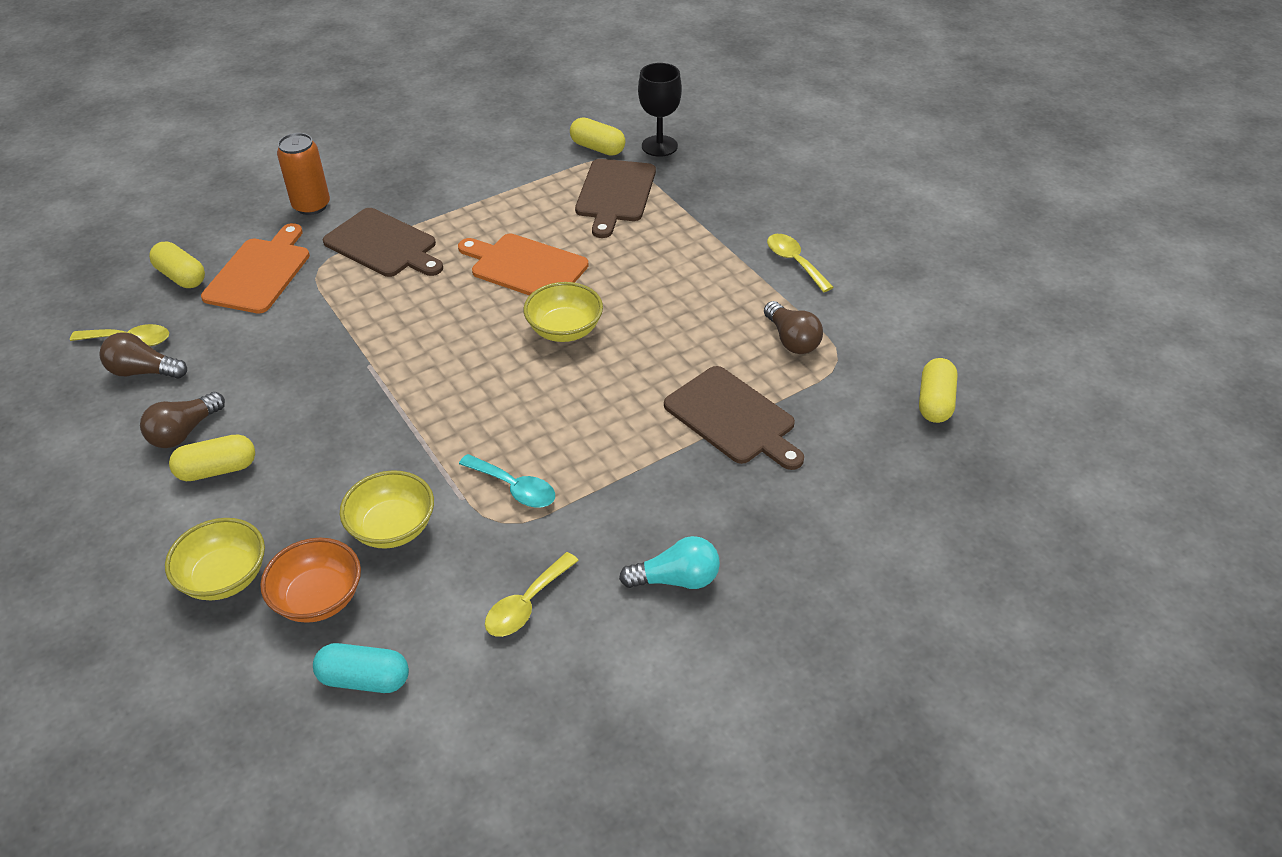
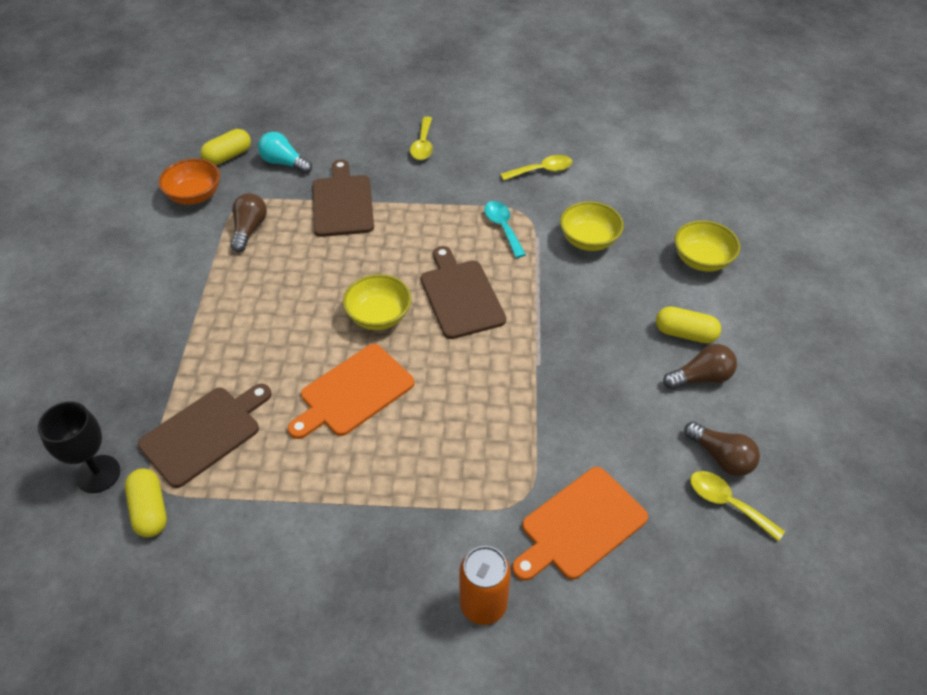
camera: 145 degrees left, 5 degrees up
(181, 276) = (658, 567): yellow capsule -> none
(318, 598) = (651, 223): orange bowl -> orange bowl (195, 195)
(364, 679) = (644, 177): turquoise capsule -> none
(383, 245) = (448, 494): brown cutting board -> brown cutting board (460, 296)
(525, 267) = (353, 392): orange cutting board -> orange cutting board turned 75 degrees clockwise
(676, 579) = (459, 147): turquoise light bulb -> turquoise light bulb (284, 163)
(794, 262) = (169, 282): yellow spoon -> yellow spoon (423, 145)

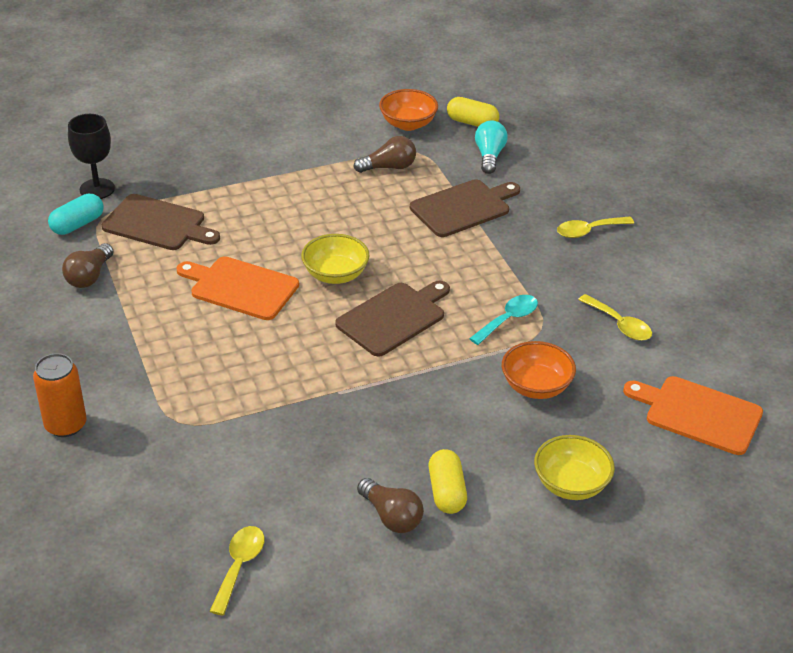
camera: 65 degrees right, 10 degrees down
(150, 510) = (77, 224): yellow capsule -> turquoise capsule
(580, 525) = (167, 466): orange cutting board -> orange cutting board (698, 414)
(588, 240) = (536, 386): yellow bowl -> orange bowl
(721, 457) = (293, 552): brown light bulb -> brown light bulb (89, 276)

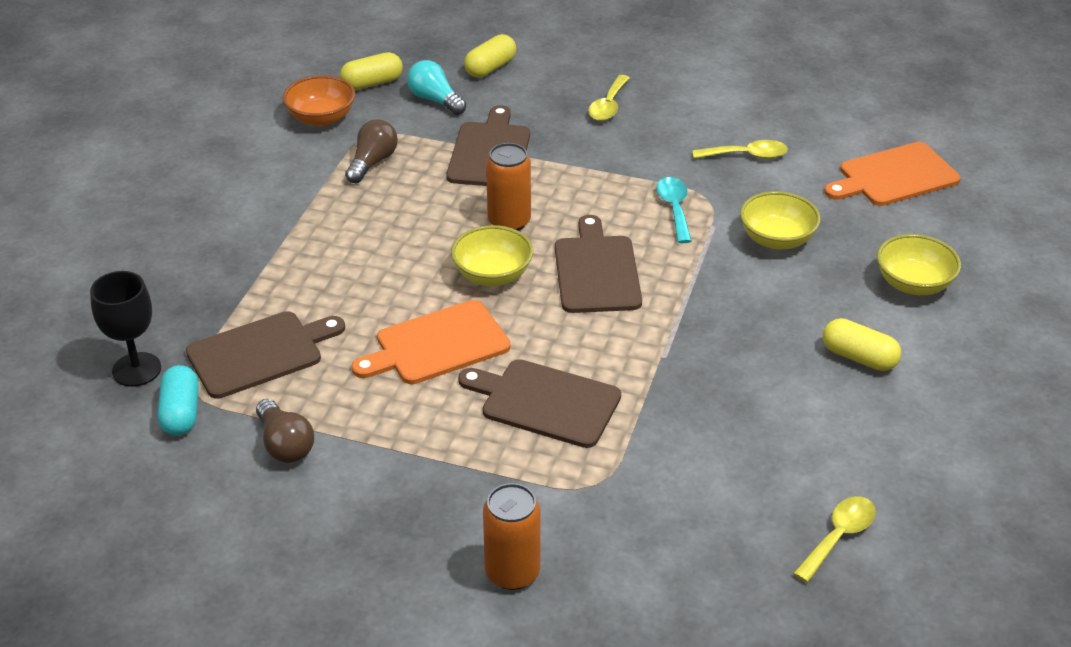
camera: 50 degrees left, 0 degrees up
(234, 361) = (545, 402): none -> brown cutting board
(239, 566) = (838, 536): yellow spoon -> yellow spoon turned 75 degrees clockwise
(391, 516) = (860, 406): brown light bulb -> none
(399, 253) = (509, 222): none -> orange can
(536, 386) = (777, 239): orange bowl -> yellow bowl
(558, 159) = (490, 68): none -> yellow capsule

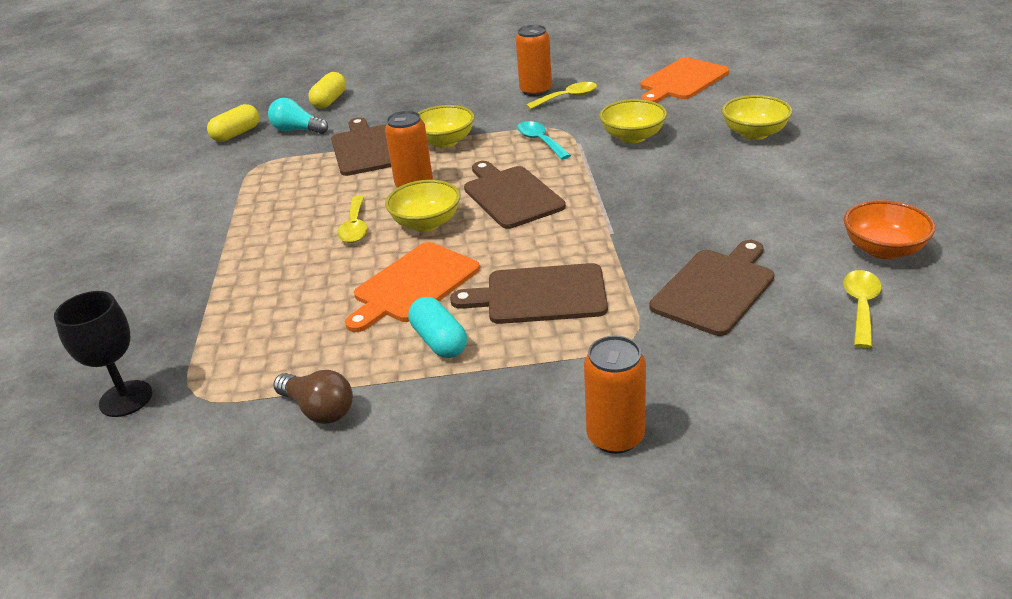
camera: 20 degrees left, 5 degrees down
(181, 413) = (193, 420): turquoise capsule -> turquoise capsule (439, 341)
(260, 353) = (248, 344): brown cutting board -> brown cutting board (715, 289)
(321, 118) = (205, 166): orange bowl -> orange bowl (883, 249)
(372, 162) = (269, 181): brown light bulb -> none
(575, 172) = (445, 142): none -> yellow bowl
(608, 106) = (440, 98): yellow spoon -> yellow spoon (355, 227)
(719, 132) = (536, 91): none -> orange can
(859, 357) = (759, 187): yellow capsule -> none

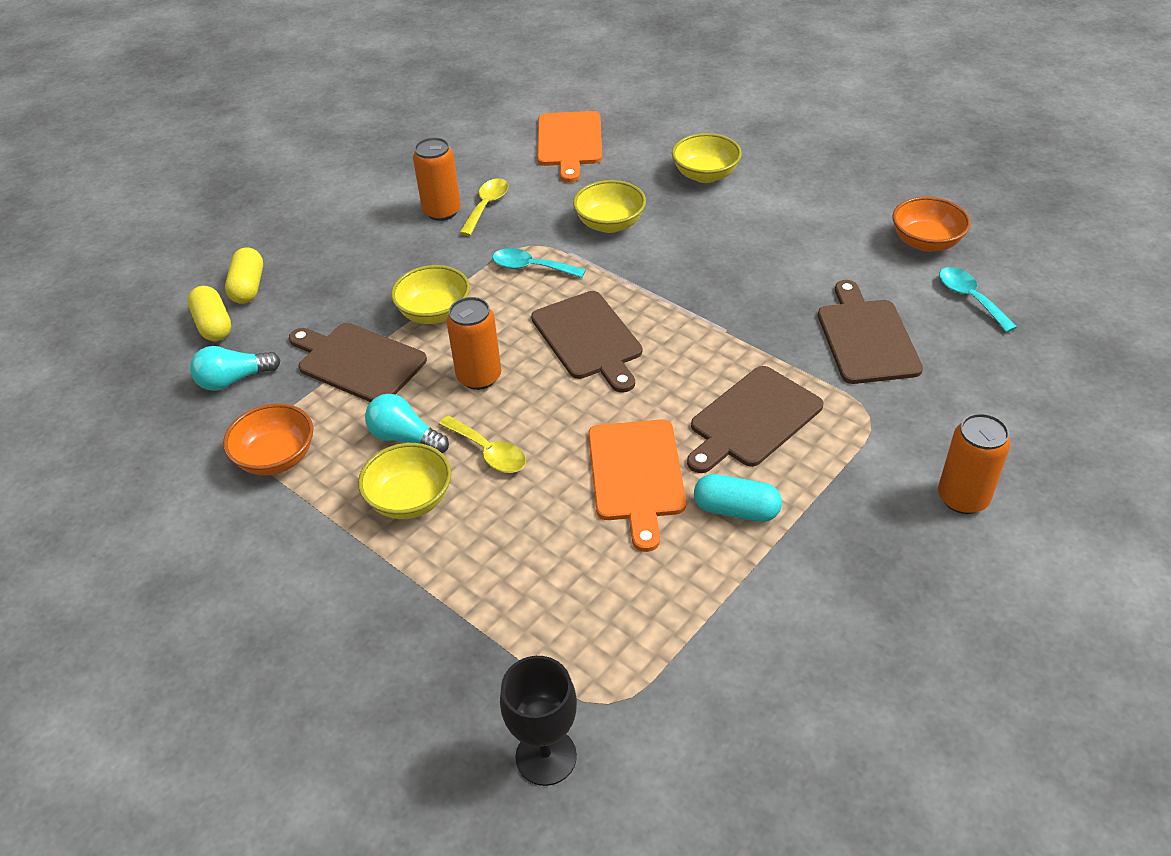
camera: 45 degrees left, 10 degrees up
(236, 134) = (157, 422): yellow capsule -> yellow capsule (248, 287)
(256, 175) = (276, 458): none -> orange bowl
(319, 409) = (733, 633): brown light bulb -> none
(327, 197) = (405, 438): none -> turquoise light bulb
(426, 223) = (553, 409): yellow bowl -> yellow bowl (410, 500)
(511, 195) = (589, 338): brown cutting board -> brown cutting board turned 135 degrees counterclockwise
(861, 306) = (970, 298): yellow spoon -> turquoise spoon

